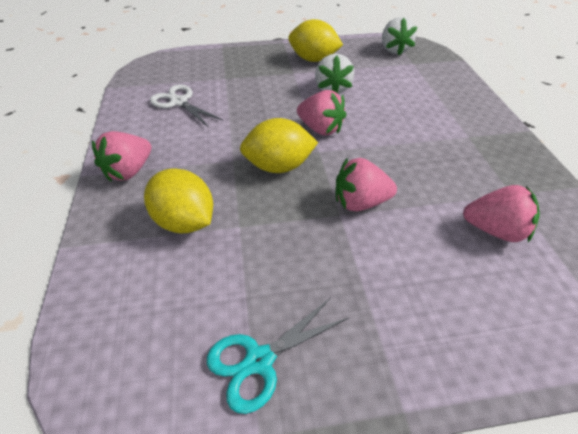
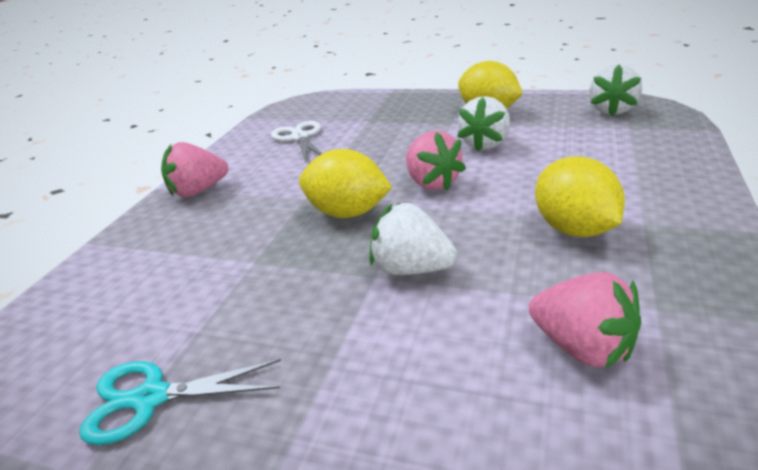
camera: 30 degrees right, 15 degrees down
(185, 221) = (205, 245): yellow lemon -> yellow lemon (574, 229)
(360, 202) = (411, 269): pink strawberry -> white strawberry

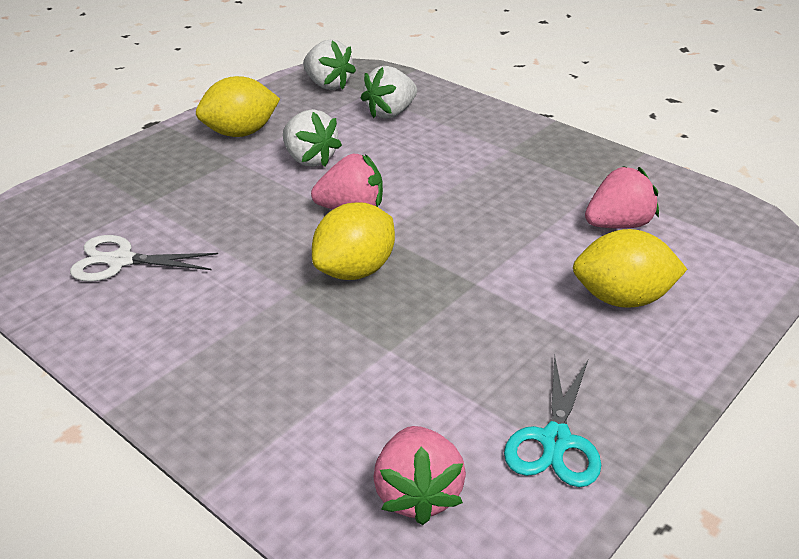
camera: 70 degrees left, 5 degrees up
(198, 191) = (171, 370): pink strawberry -> pink strawberry (417, 493)
(411, 269) = (481, 262): white strawberry -> white strawberry (390, 113)
(574, 229) = (492, 176): yellow lemon -> yellow lemon (622, 299)

